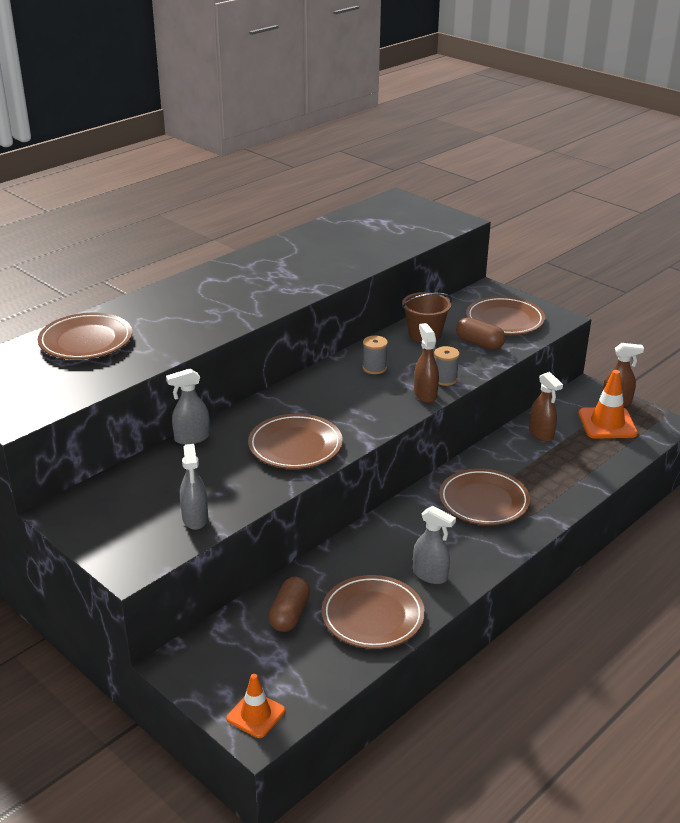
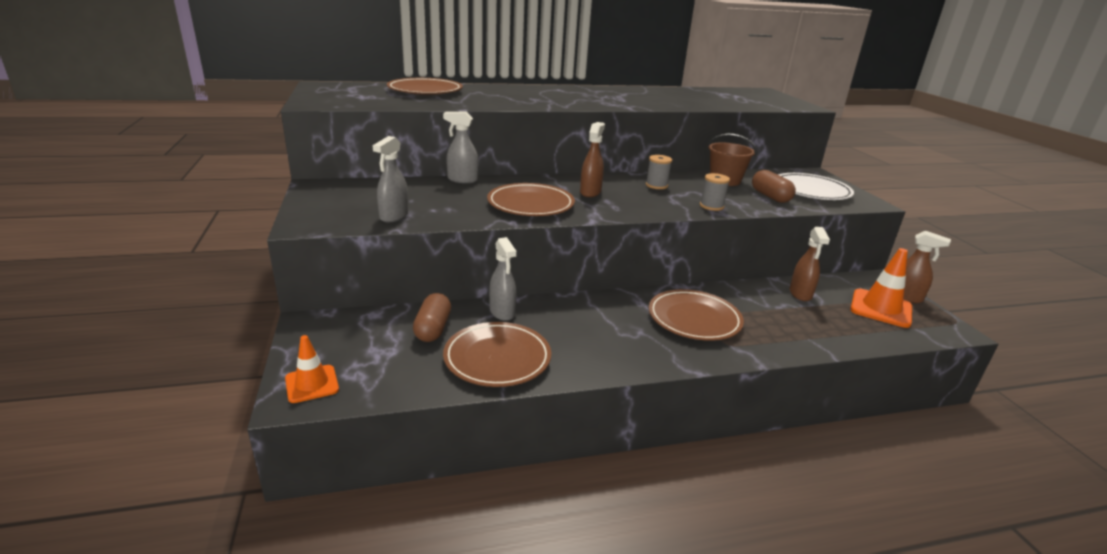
camera: 30 degrees right, 5 degrees down
(289, 614) = (433, 329): brown capsule -> brown capsule turned 45 degrees counterclockwise
(425, 394) = (681, 209): brown spray bottle -> brown spray bottle (590, 192)
(430, 575) = (584, 351): grey spray bottle -> grey spray bottle (502, 312)
(504, 320) = (811, 191): brown plate -> white plate

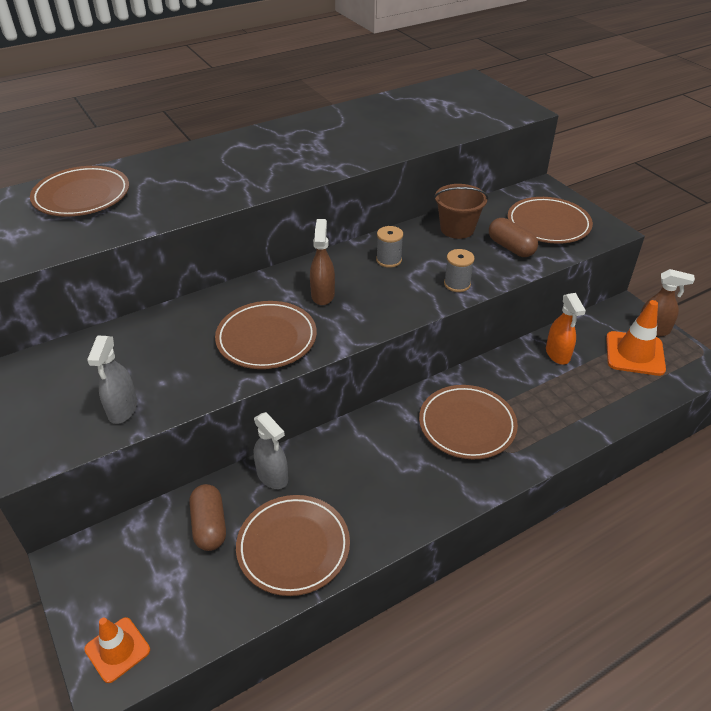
camera: 15 degrees left, 15 degrees up
(462, 180) = (169, 312): grey spray bottle -> none
(800, 294) = (557, 354): brown spray bottle -> orange spray bottle
(811, 191) = (548, 224): white plate -> brown plate

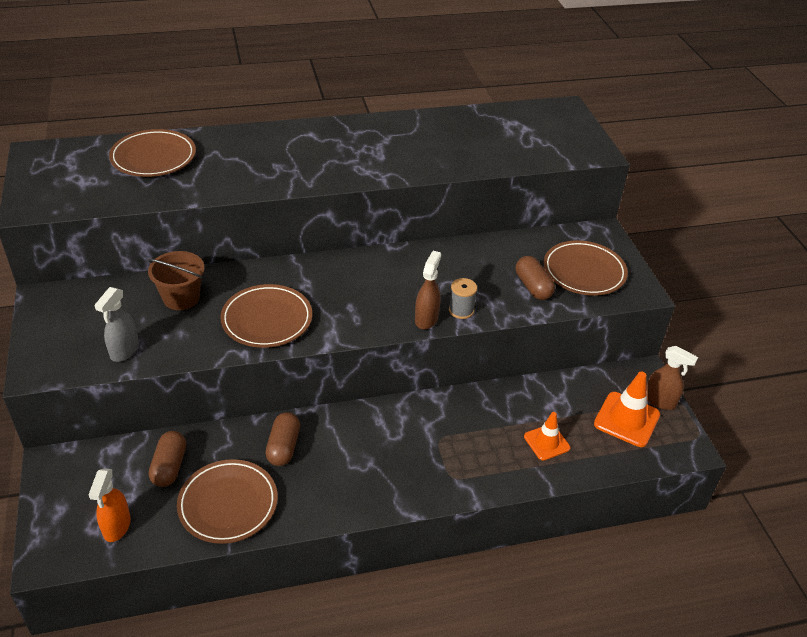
camera: 15 degrees right, 0 degrees up
(117, 649) = (60, 541): orange traffic cone -> orange traffic cone (546, 442)
(272, 476) = (238, 441): grey spray bottle -> none
(323, 295) = (335, 291): brown spray bottle -> brown spray bottle (426, 319)
(324, 469) = (283, 447): none -> brown capsule
(389, 260) = (411, 272): grey spool -> none
(457, 229) = (492, 256): brown bucket -> brown bucket (181, 298)
(467, 425) = (428, 443): brown plate -> none
(557, 354) = (550, 400): orange spray bottle -> orange spray bottle (116, 526)

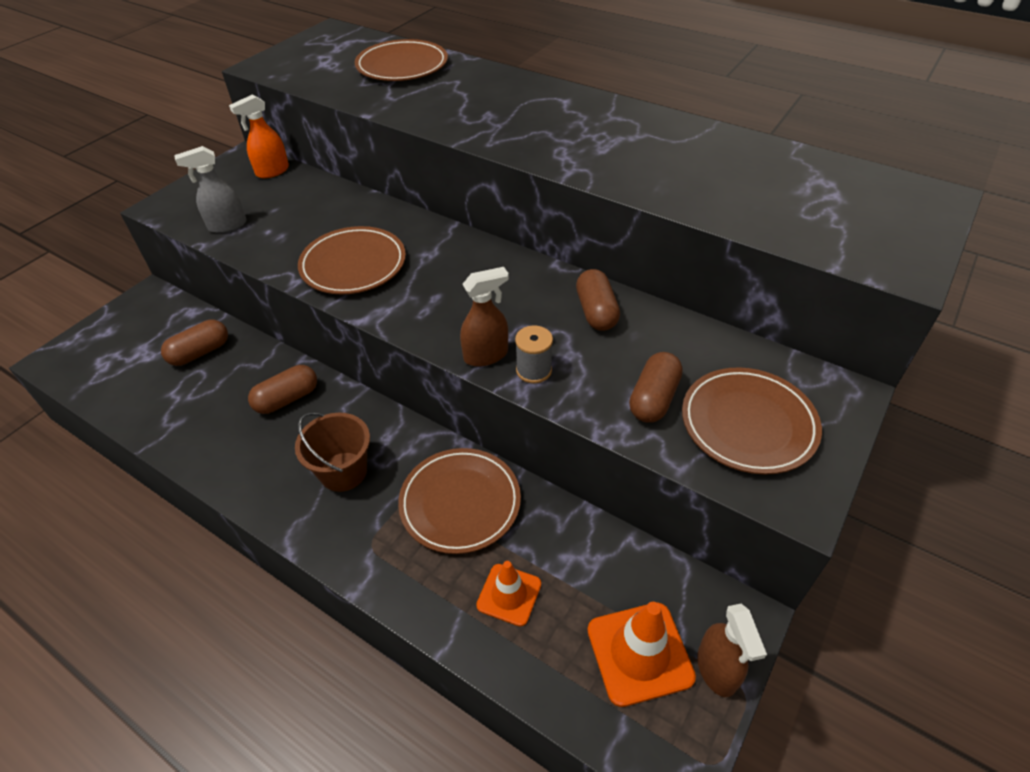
camera: 50 degrees right, 5 degrees up
(116, 526) = (112, 371): orange spray bottle -> orange spray bottle (272, 171)
(181, 298) = (323, 209): brown bucket -> brown bucket (343, 471)
(228, 504) = (189, 413): brown plate -> brown plate (460, 503)
(448, 260) = (596, 312): none -> brown capsule

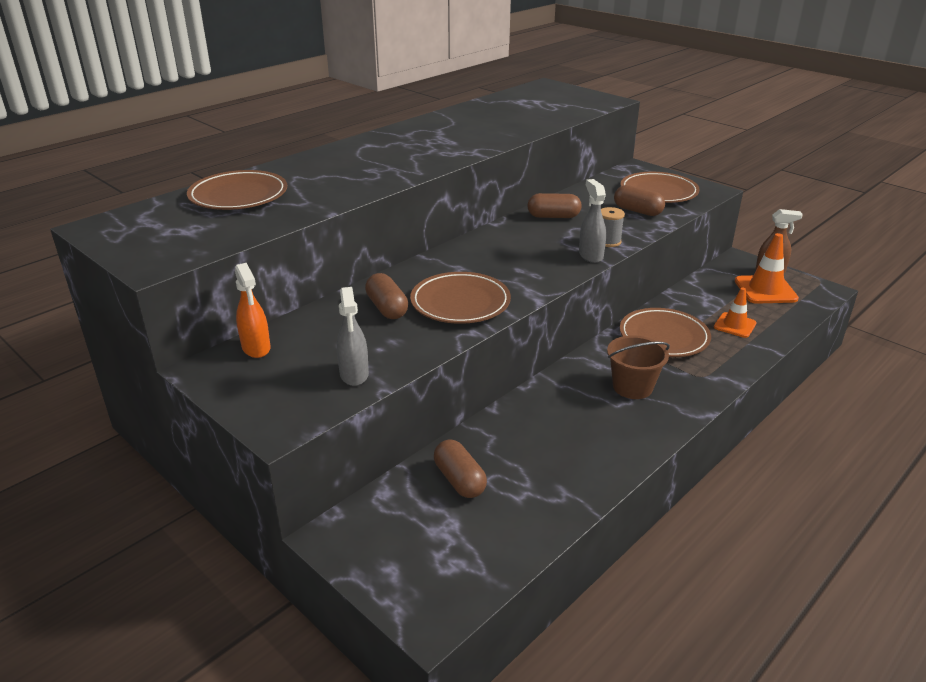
camera: 80 degrees left, 15 degrees down
(287, 399) = (544, 417): brown capsule -> brown capsule (387, 308)
(486, 355) = (590, 255): brown spray bottle -> grey spray bottle

